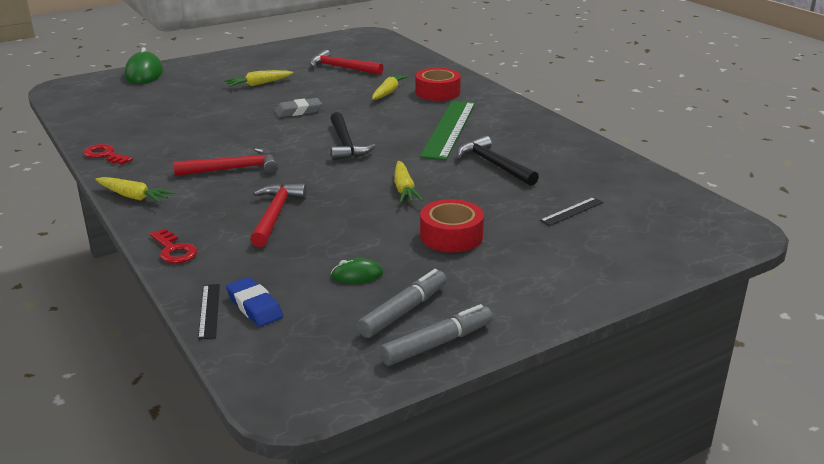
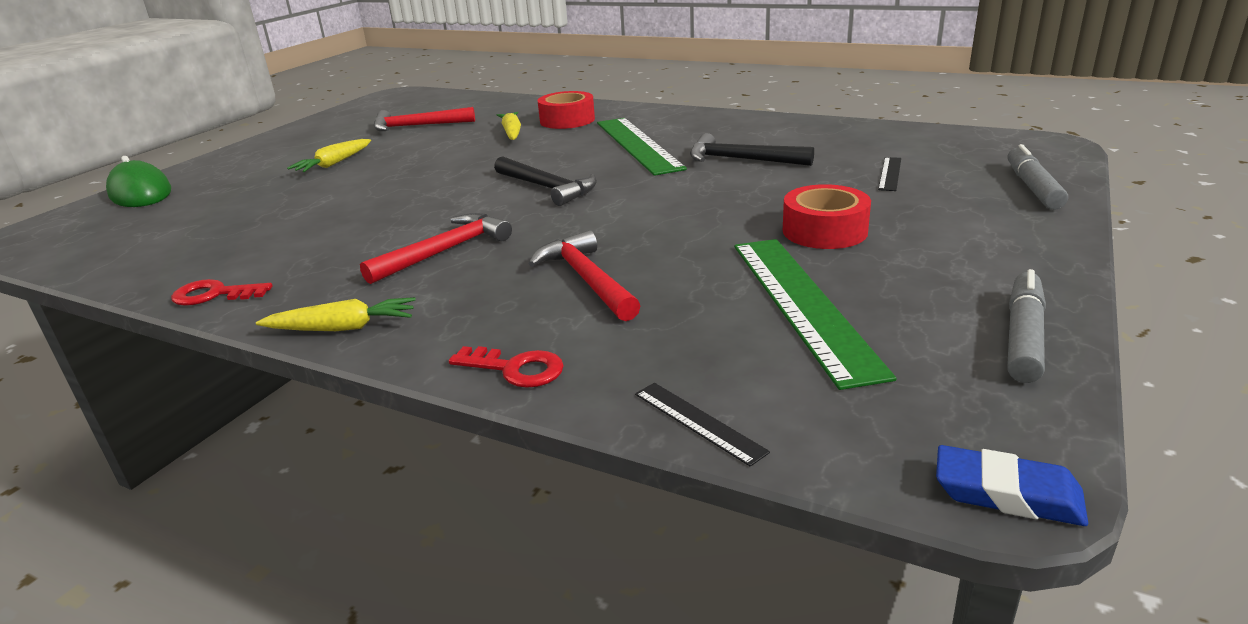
camera: 30 degrees left, 0 degrees up
(254, 306) = (748, 390): blue eraser -> blue eraser (1007, 494)
(298, 111) = (432, 175): grey eraser -> none
(357, 275) = (802, 304): green mouse -> green ruler
(403, 311) = (924, 319): grey marker -> grey marker (1032, 187)
(404, 189) = (692, 207): yellow carrot -> none

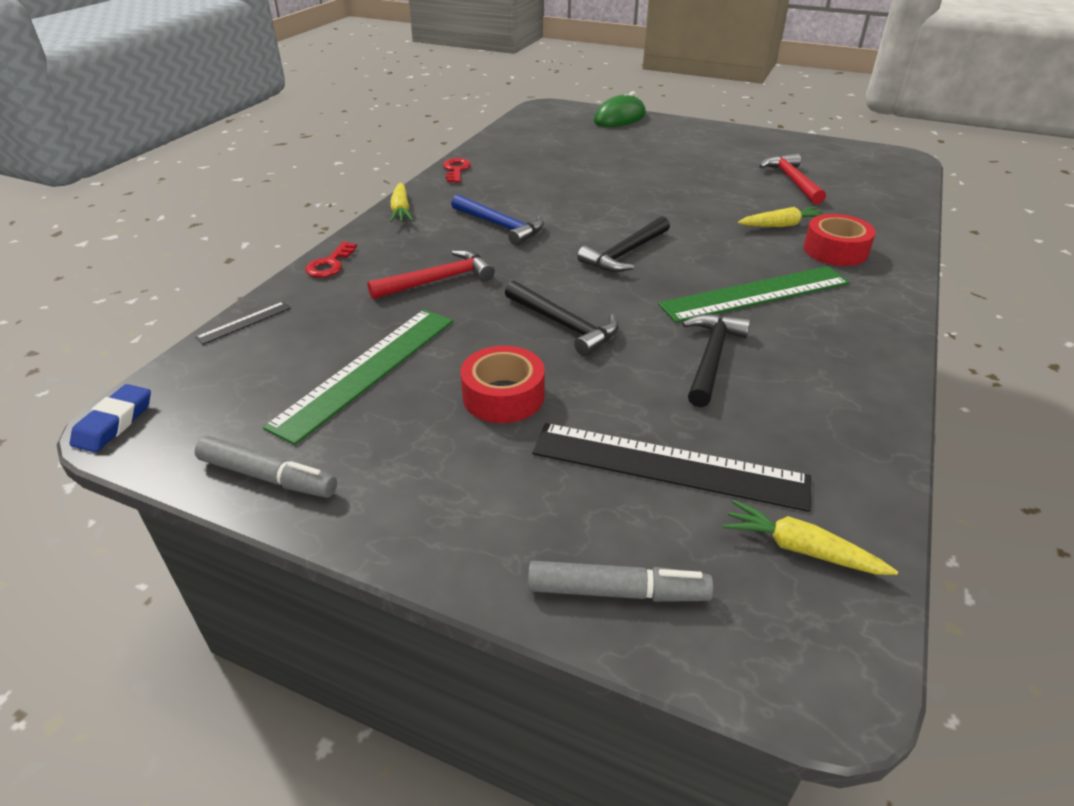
camera: 85 degrees right, 10 degrees up
(334, 164) = (682, 164): yellow carrot -> yellow carrot (800, 549)
(445, 251) = (500, 226): red hammer -> blue hammer
(693, 210) = (564, 325): none -> black hammer
(802, 304) = (366, 370): green ruler -> green ruler turned 45 degrees counterclockwise
(890, 173) = (668, 465): black ruler -> black ruler, size x2.27

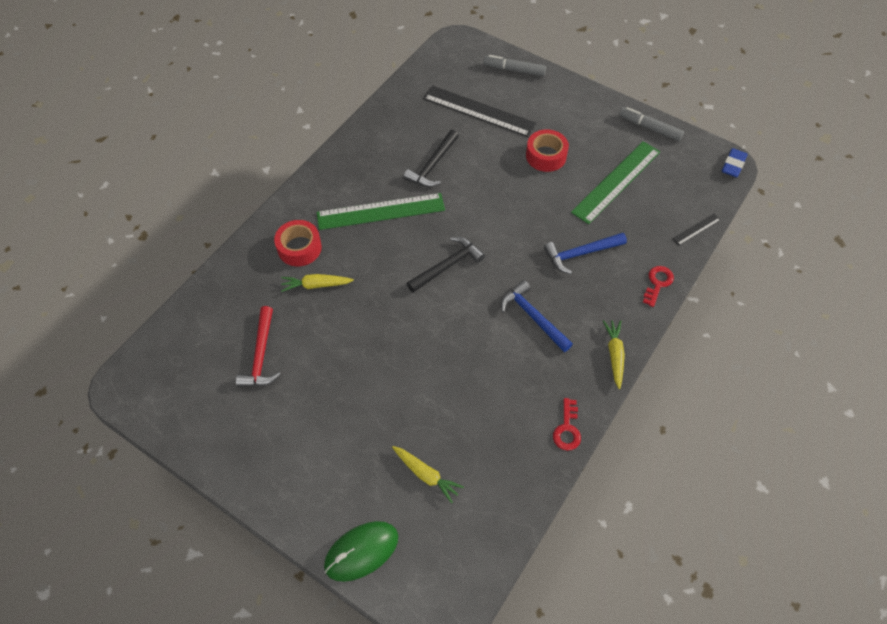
camera: 170 degrees left, 20 degrees up
(438, 280) = (580, 254): red hammer -> blue hammer
(564, 325) = (505, 200): black hammer -> none
(800, 549) = (443, 74): yellow carrot -> yellow carrot (426, 475)

